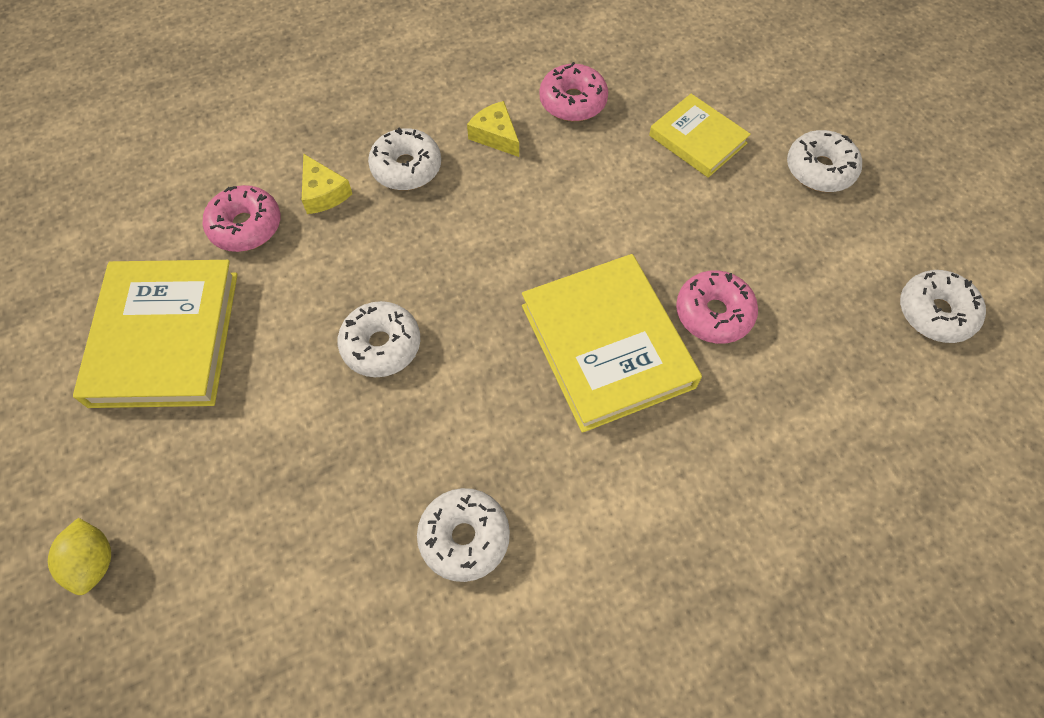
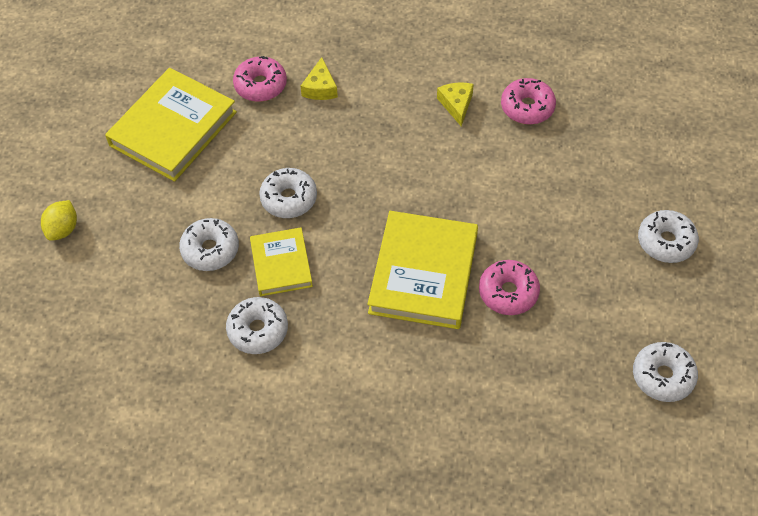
camera: 35 degrees right, 5 degrees down
(406, 168) = (383, 97): white donut -> white donut (210, 250)
(697, 139) = (594, 176): yellow book -> yellow book (281, 264)

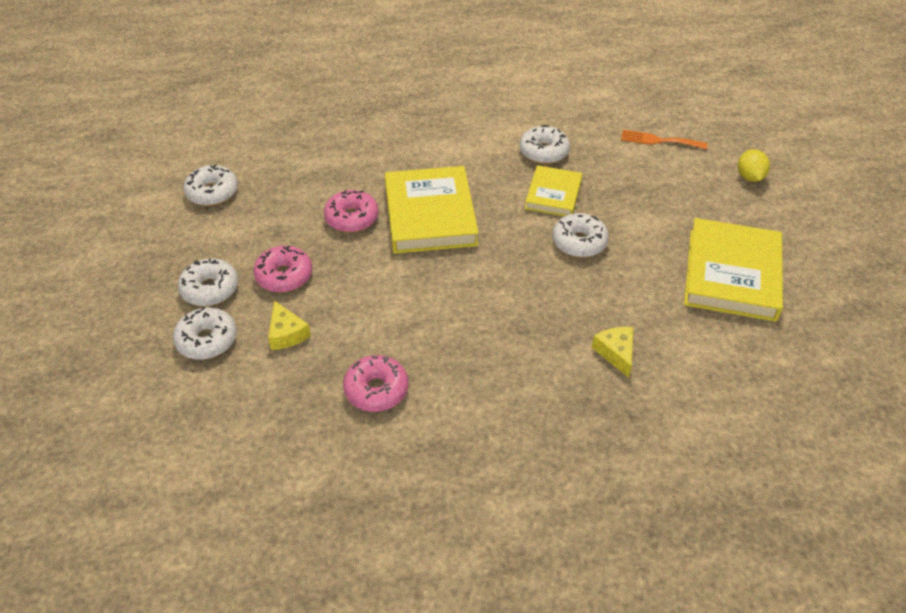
camera: 160 degrees right, 10 degrees down
(116, 309) = (659, 140): none -> orange fork
(210, 250) = (618, 191): white donut -> white donut (207, 340)
(260, 85) = (680, 339): pink donut -> pink donut (284, 276)
(281, 264) = (553, 194): yellow book -> yellow book turned 45 degrees clockwise
(456, 105) = (457, 372): yellow cheese -> yellow cheese (286, 333)

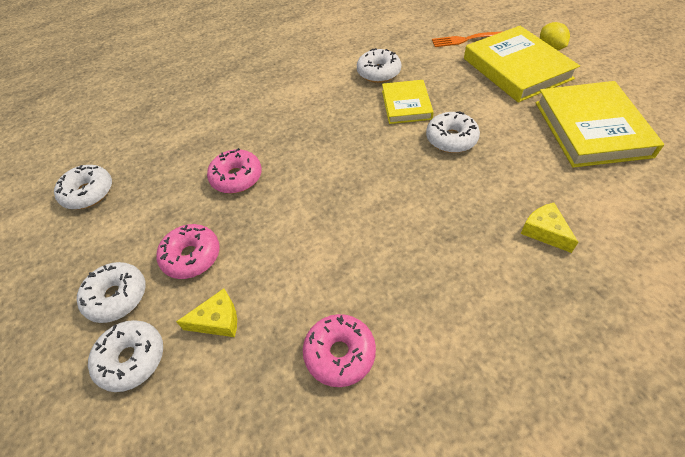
camera: 15 degrees left, 5 degrees up
(286, 333) = (217, 320): yellow cheese -> yellow cheese turned 60 degrees counterclockwise
(430, 215) = (308, 153): yellow book -> yellow book (516, 68)

